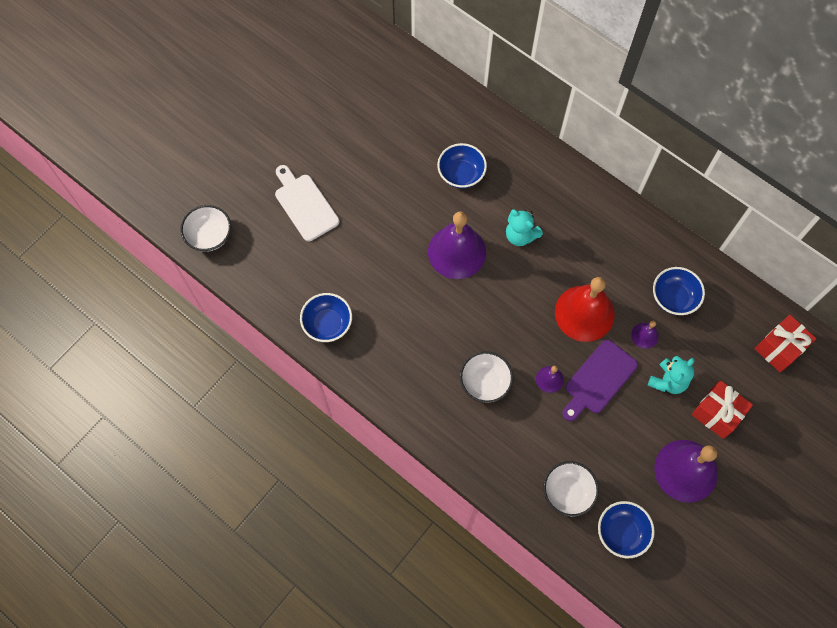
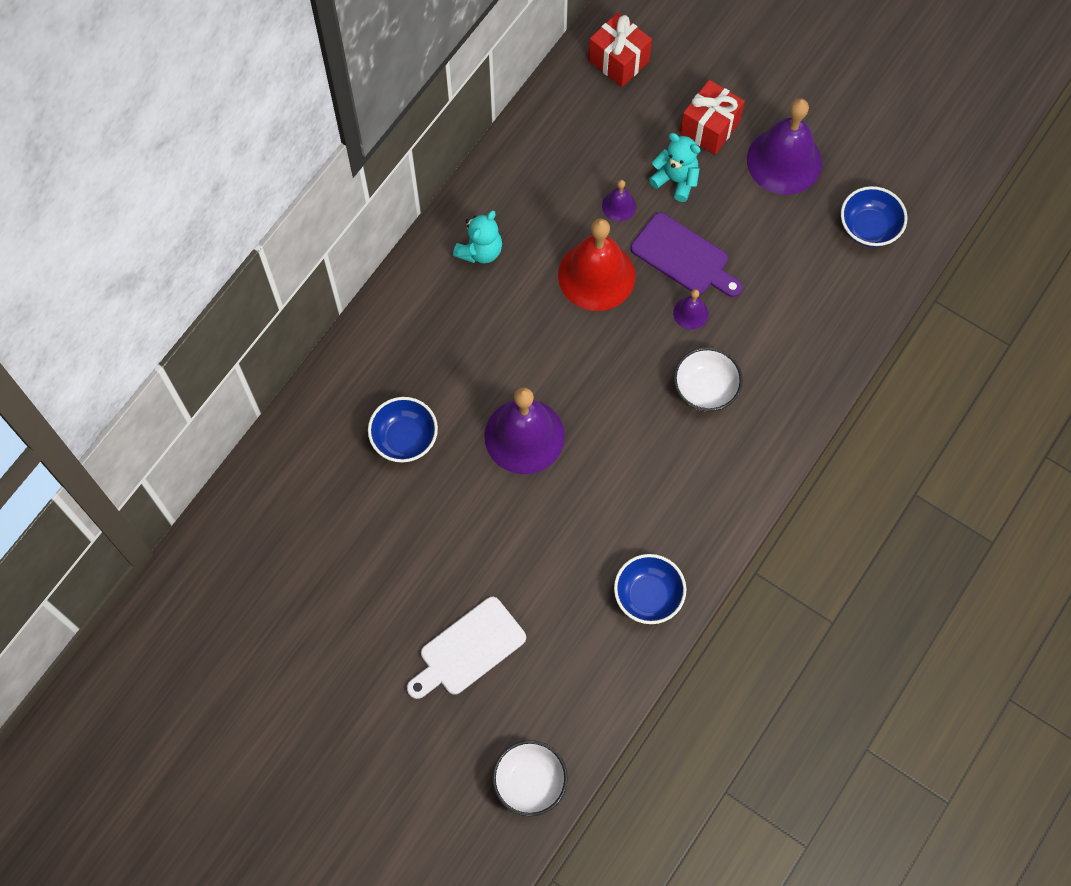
camera: 95 degrees left, 0 degrees up
(520, 235) = (493, 357): turquoise teddy bear -> turquoise teddy bear (480, 251)
(568, 492) = (831, 287): white bowl -> none
(673, 298) = (564, 173): blue bowl -> none

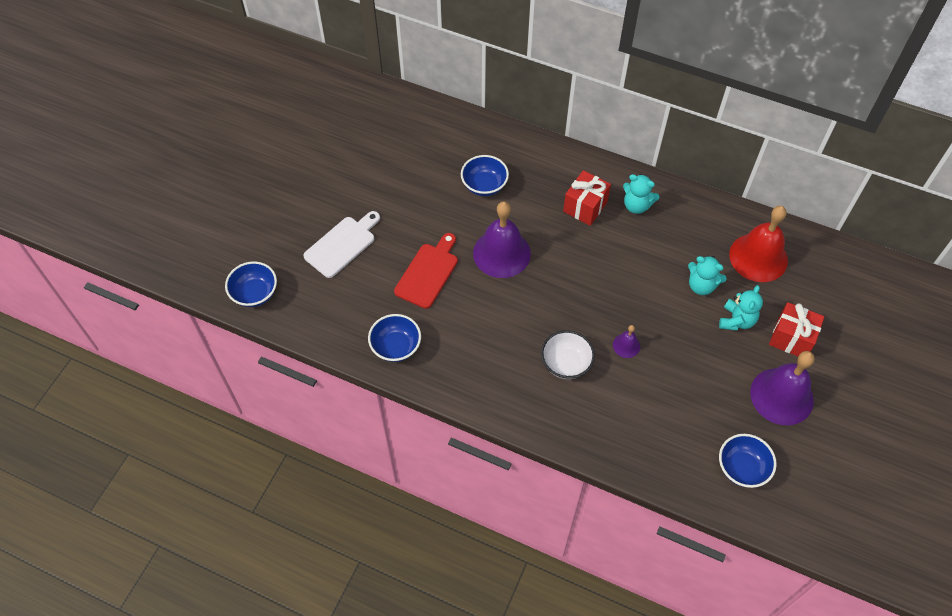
camera: 80 degrees right, 10 degrees down
(468, 649) = (342, 245): white cutting board -> white cutting board turned 90 degrees clockwise
(530, 782) = (255, 293): white bowl -> blue bowl
(538, 537) = (428, 273): none -> red cutting board
(596, 275) = (639, 279): red bell -> red bell (758, 257)
(618, 61) = (826, 268): red gift -> red gift (585, 207)
(619, 206) = (701, 285): purple bell -> turquoise teddy bear
(684, 257) = (672, 334): purple cutting board -> none

